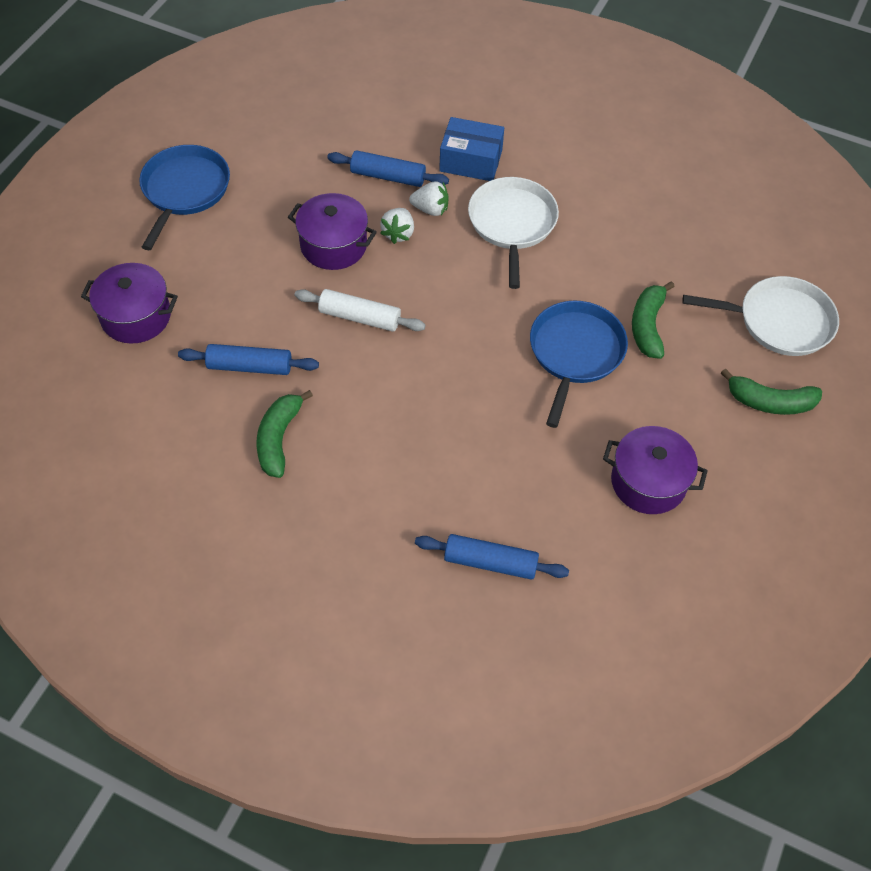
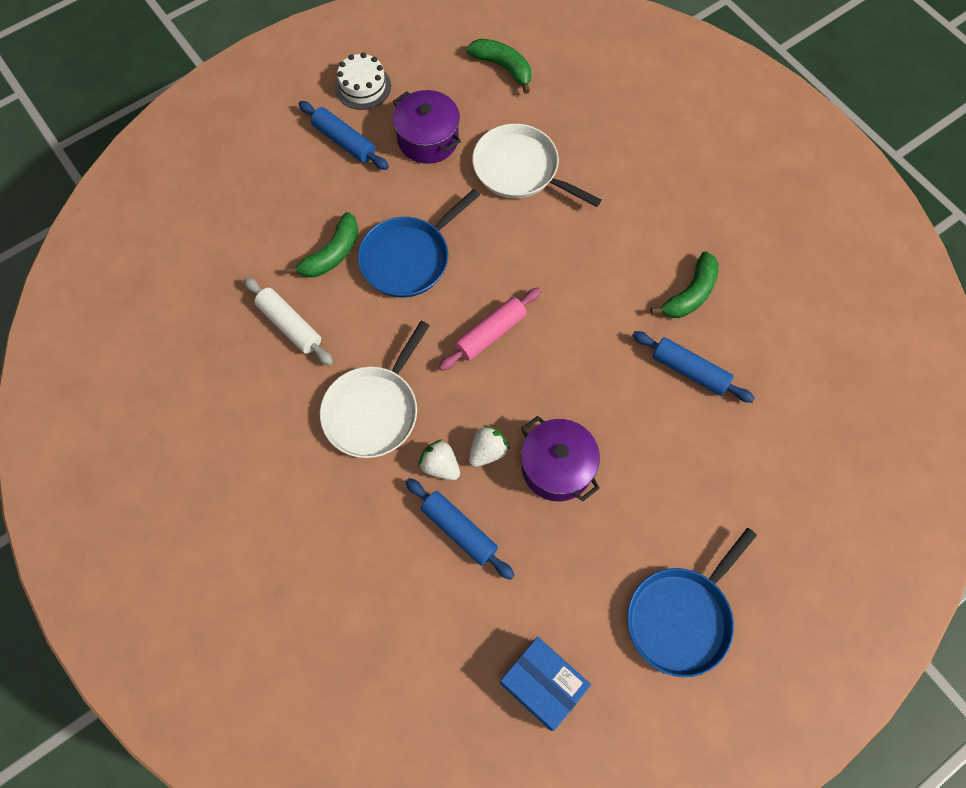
camera: 150 degrees left, 10 degrees up
(136, 316) = (778, 472): purple pot -> none
(360, 317) = (571, 375): white rolling pin -> white rolling pin (290, 325)
(454, 321) = (490, 333): none -> pink rolling pin
(471, 161) = (363, 509): blue box -> blue box (543, 685)
(490, 562) = (576, 137): blue rolling pin -> blue rolling pin (344, 141)
(766, 511) = (363, 87): none -> white cake
(770, 402) = (291, 153): green banana -> green banana (503, 67)
(779, 321) = (224, 209): white pan -> white pan (519, 169)

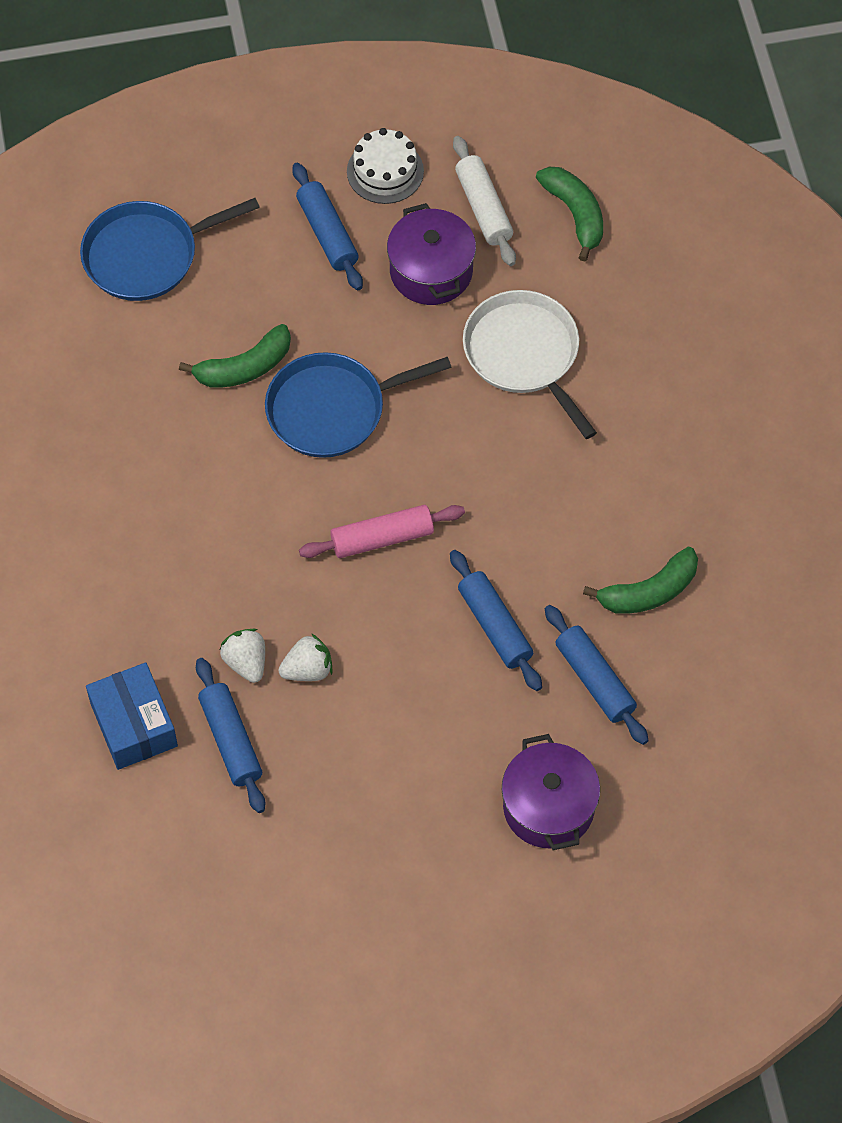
camera: 25 degrees right, 5 degrees down
(290, 325) = (155, 432): white rolling pin -> white rolling pin (483, 208)
(373, 411) = (202, 569): white pan -> none
(543, 685) = (238, 937): blue box -> blue box (134, 725)
(557, 467) = (377, 721): purple pot -> purple pot (548, 807)
(601, 362) = (495, 626): none -> blue rolling pin
(681, 617) = (428, 939): blue pan -> blue pan (146, 255)

